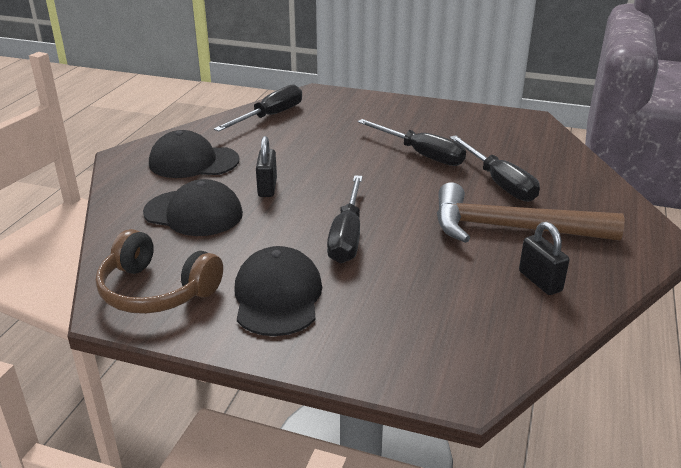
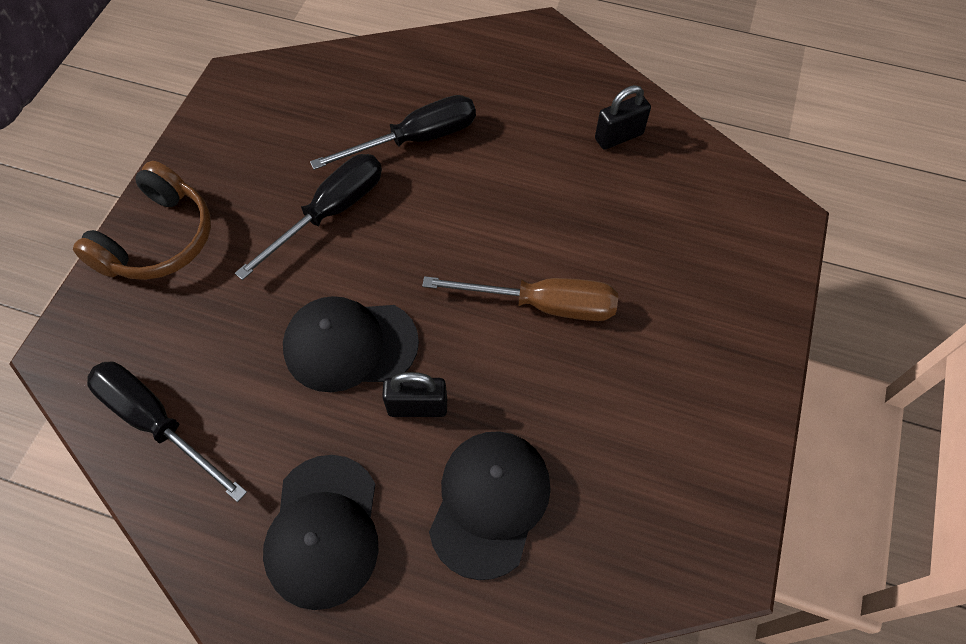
camera: 90 degrees left, 30 degrees up
(156, 291) = (679, 518): brown headphones -> brown headphones (159, 239)
(277, 297) = (673, 375): black cap -> black cap (350, 345)
(347, 236) = (543, 305): black screwdriver -> brown screwdriver
(511, 228) = (521, 144): brown hammer -> none

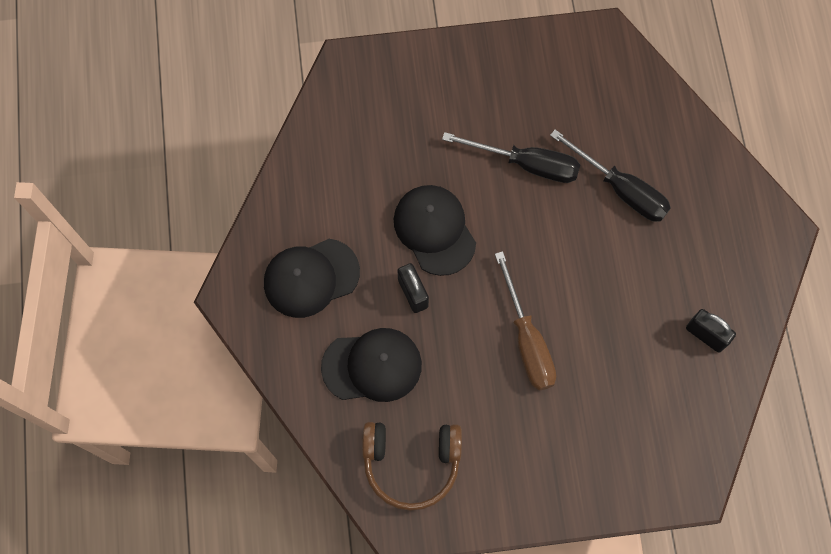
camera: 65 degrees right, 10 degrees up
(157, 422) = (329, 146): black screwdriver -> none
(159, 239) = (449, 69): brown headphones -> brown headphones (411, 463)

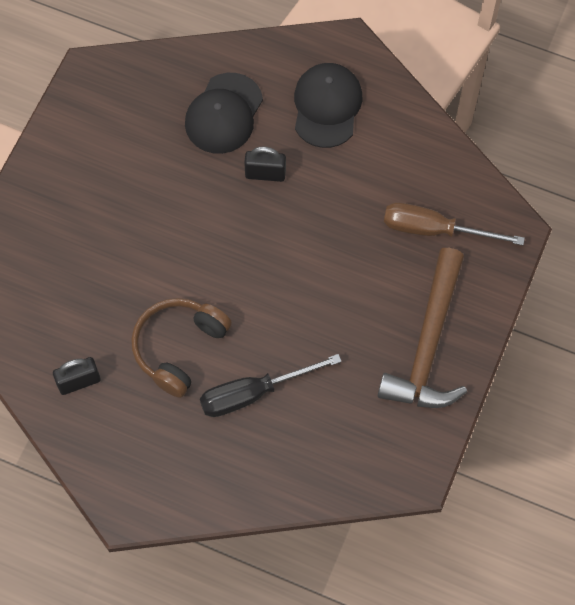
camera: 120 degrees right, 5 degrees down
(411, 463) = (129, 102): brown headphones -> brown headphones (178, 348)
(434, 230) = (310, 219): black cap -> none
(490, 80) = (428, 344): none -> brown hammer
(526, 164) = (326, 327): black screwdriver -> none
(527, 340) = (169, 238): brown screwdriver -> brown screwdriver (434, 230)

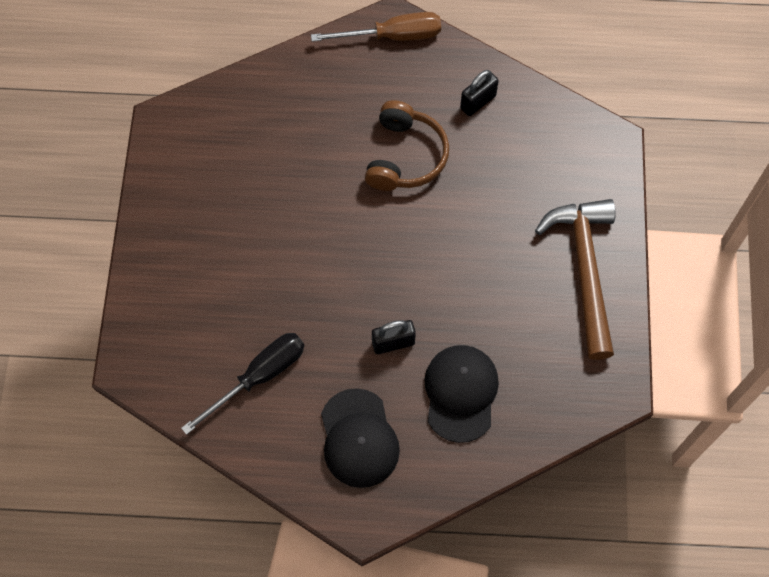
camera: 160 degrees right, 0 degrees up
(253, 393) = (324, 141): black screwdriver -> black screwdriver (259, 377)
(428, 344) = (182, 232): brown hammer -> brown hammer (585, 270)
(434, 230) = (207, 342): brown screwdriver -> brown screwdriver (392, 36)

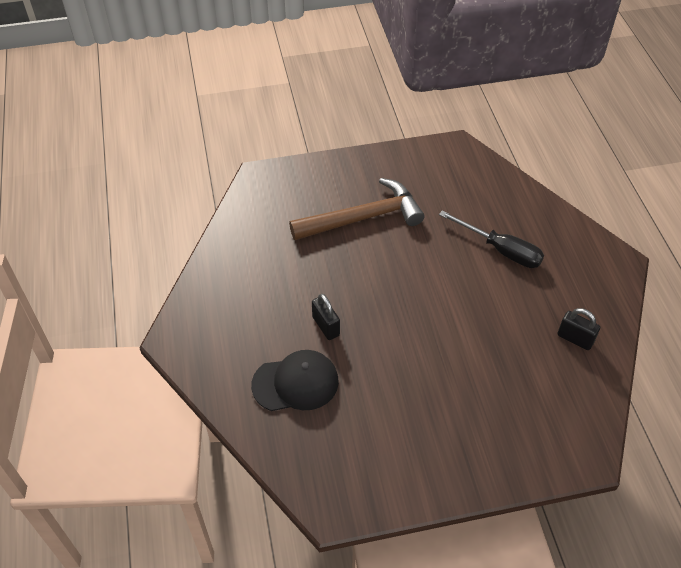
camera: 75 degrees right, 15 degrees down
(259, 377) = (272, 249): black screwdriver -> black screwdriver (501, 250)
(359, 438) = (239, 321): black cap -> none
(392, 36) = (606, 264): brown screwdriver -> none
(405, 156) = (497, 298): brown headphones -> none
(585, 270) = (443, 458): brown hammer -> brown hammer (363, 218)

